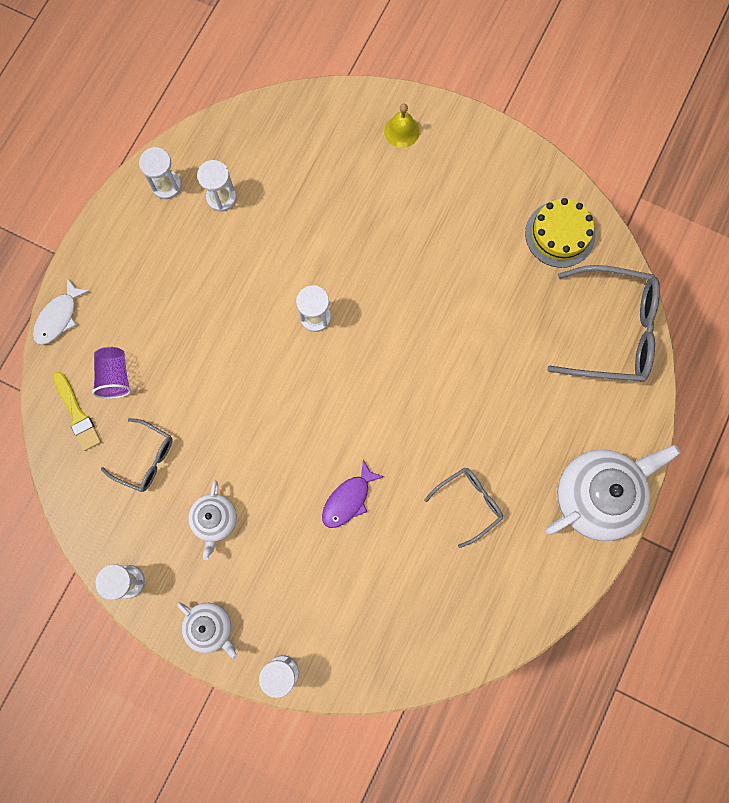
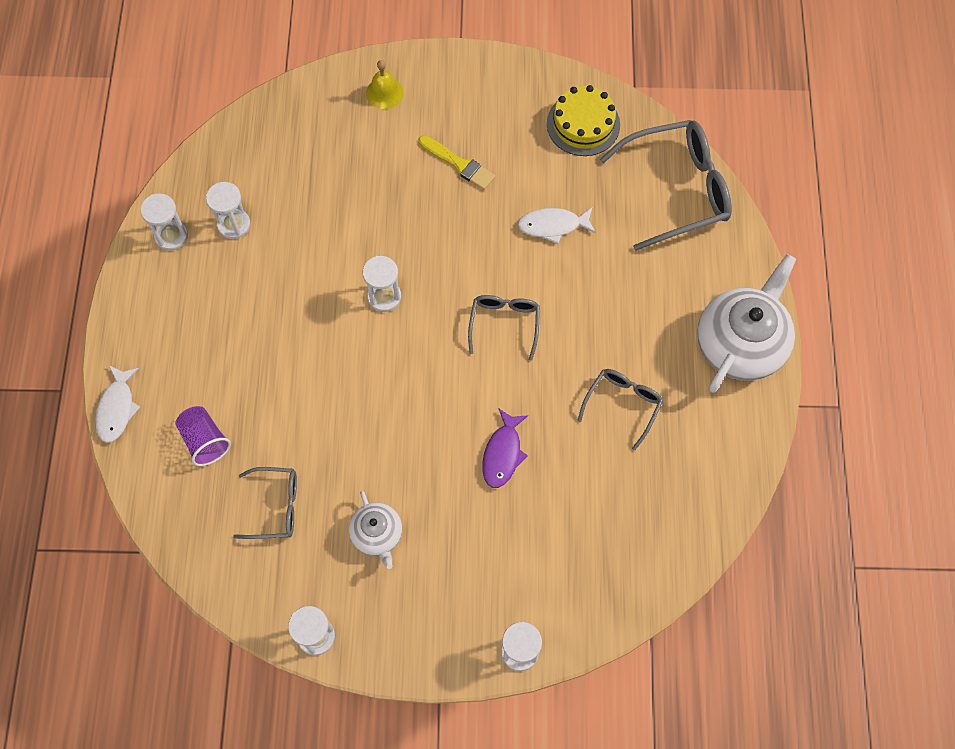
camera: 25 degrees left, 10 degrees down
(77, 414) = (182, 495): yellow brush -> yellow brush (458, 164)
(210, 627) = (424, 642): white teapot -> none
(404, 386) = (504, 324): none -> grey glasses
(488, 316) = (553, 225): none -> white fish

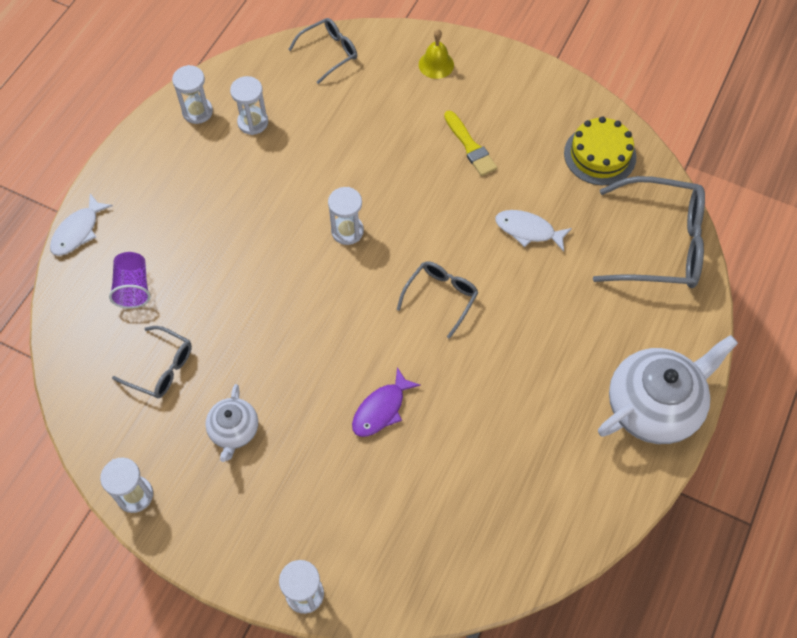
camera: 25 degrees right, 5 degrees down
(623, 404) = (514, 413): grey glasses -> grey glasses (329, 53)

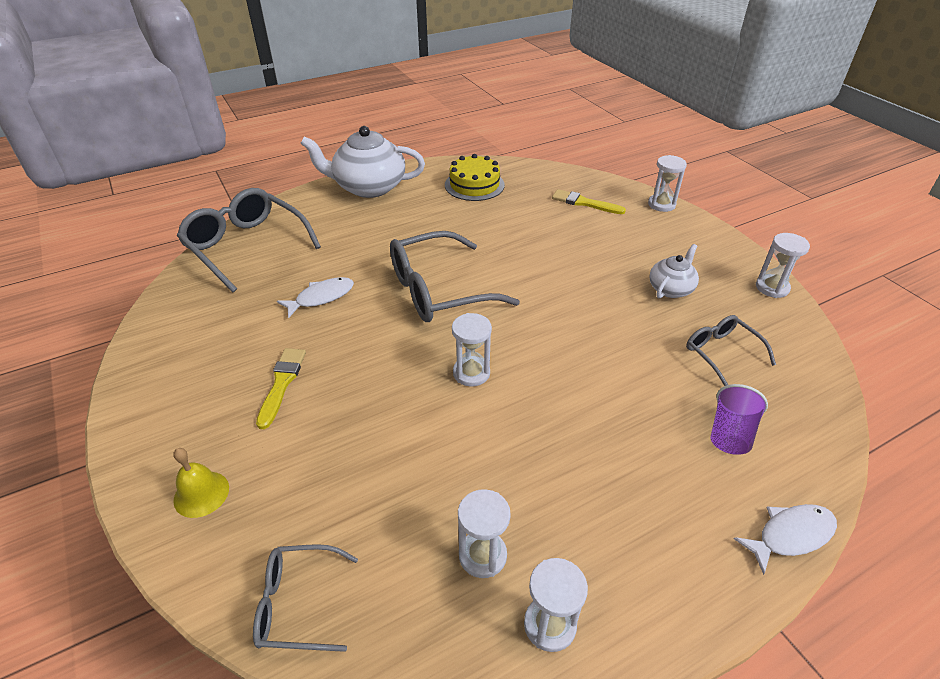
camera: 145 degrees left, 20 degrees down
(381, 409) = (545, 254): purple fish -> none
(396, 536) = (584, 203): none -> yellow brush
(441, 297) = (438, 290): grey glasses -> grey glasses, size x1.82
(528, 230) = (321, 297): white fish -> white fish turned 90 degrees counterclockwise
(600, 155) = (193, 317): yellow cake -> yellow cake (474, 185)

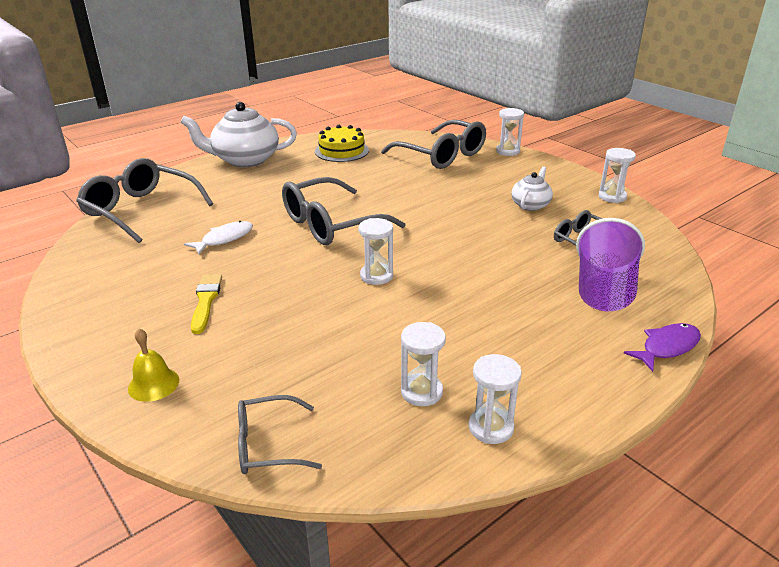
camera: 10 degrees left, 10 degrees down
(584, 203) = (442, 155): yellow brush -> grey glasses
(730, 433) = (603, 291): purple cup -> purple cup, size x1.64
(790, 535) = (667, 347): white fish -> purple fish

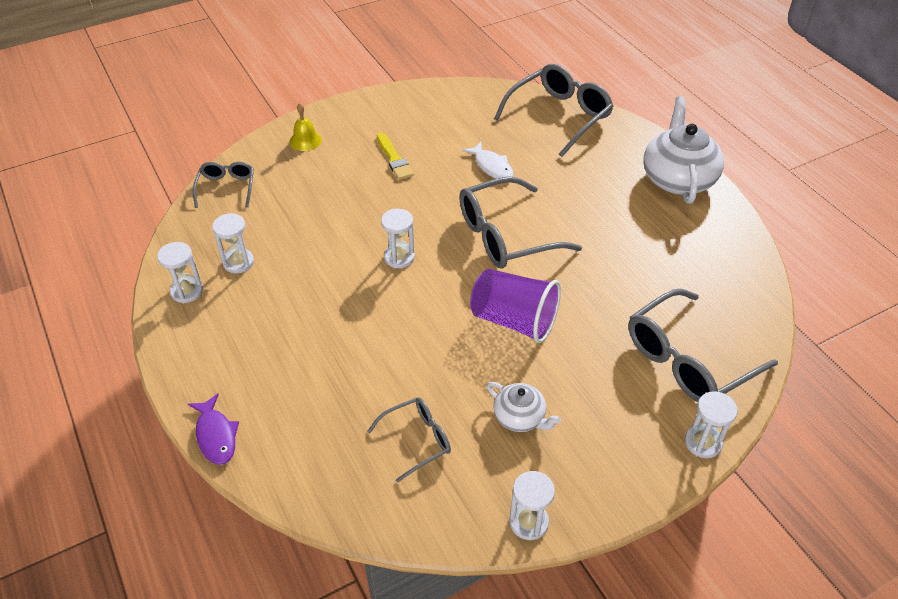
camera: 100 degrees right, 15 degrees up
(206, 301) = (394, 159): yellow brush -> yellow brush turned 60 degrees clockwise
(330, 224) = (505, 235): grey glasses -> grey glasses turned 90 degrees counterclockwise
(342, 151) = (705, 260): yellow cake -> none
(603, 291) = (317, 421): purple cup -> purple cup (514, 320)

